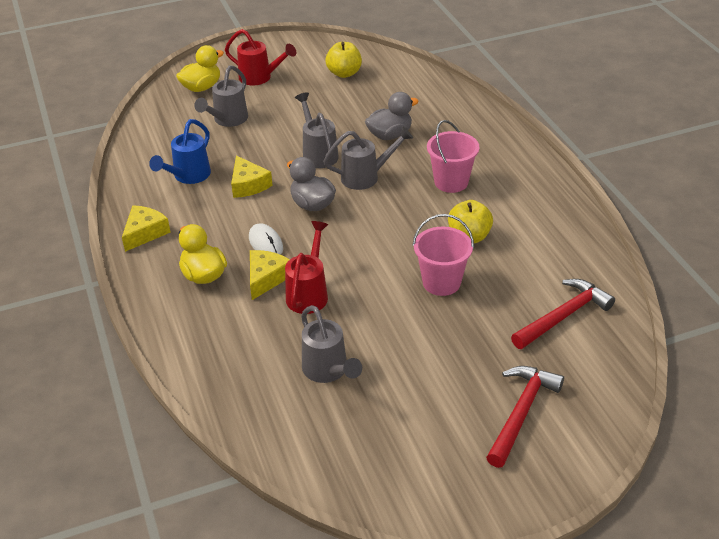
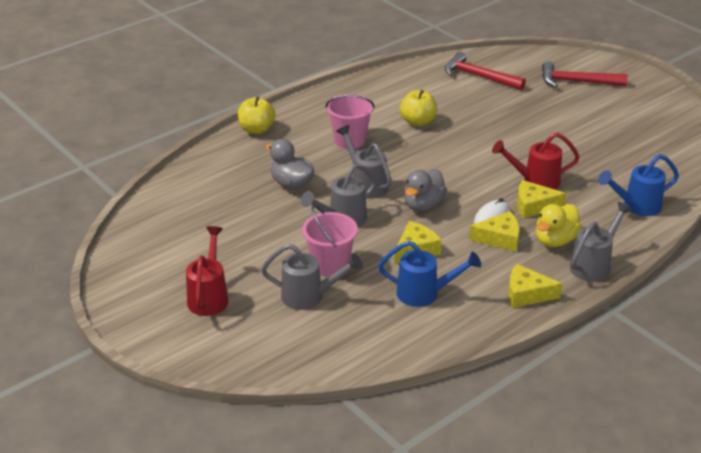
camera: 110 degrees left, 5 degrees down
(201, 87) = (247, 339): yellow duck -> none
(218, 359) = (636, 206): none -> blue watering can
(231, 239) = (499, 238): none -> yellow cheese
(328, 371) = (605, 156): grey watering can -> grey watering can (593, 265)
(344, 73) = (180, 236): yellow apple -> yellow apple (256, 129)
(441, 282) = (479, 126): pink bucket -> pink bucket (330, 265)

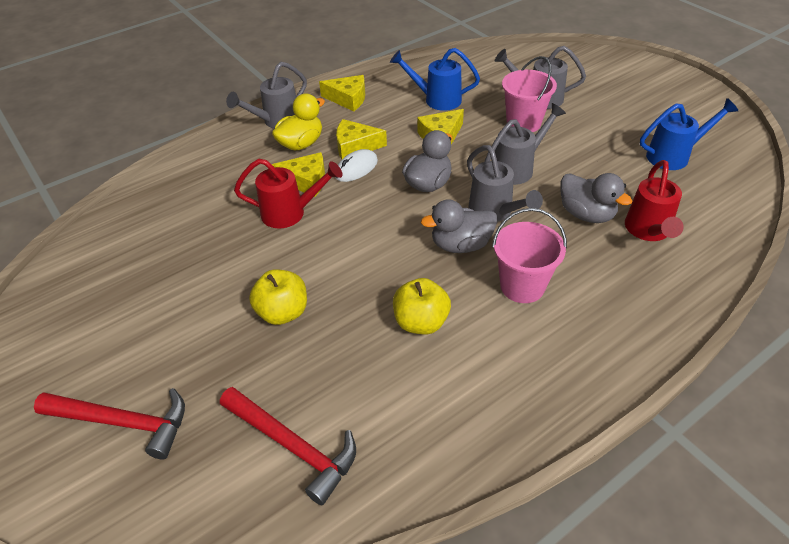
camera: 175 degrees left, 10 degrees up
(209, 297) = (627, 98): red watering can -> red watering can (648, 231)
(256, 129) = (666, 311): yellow apple -> yellow apple (283, 312)
(393, 162) = (461, 245): none -> grey duck
(636, 206) = (195, 179): blue watering can -> blue watering can (674, 156)

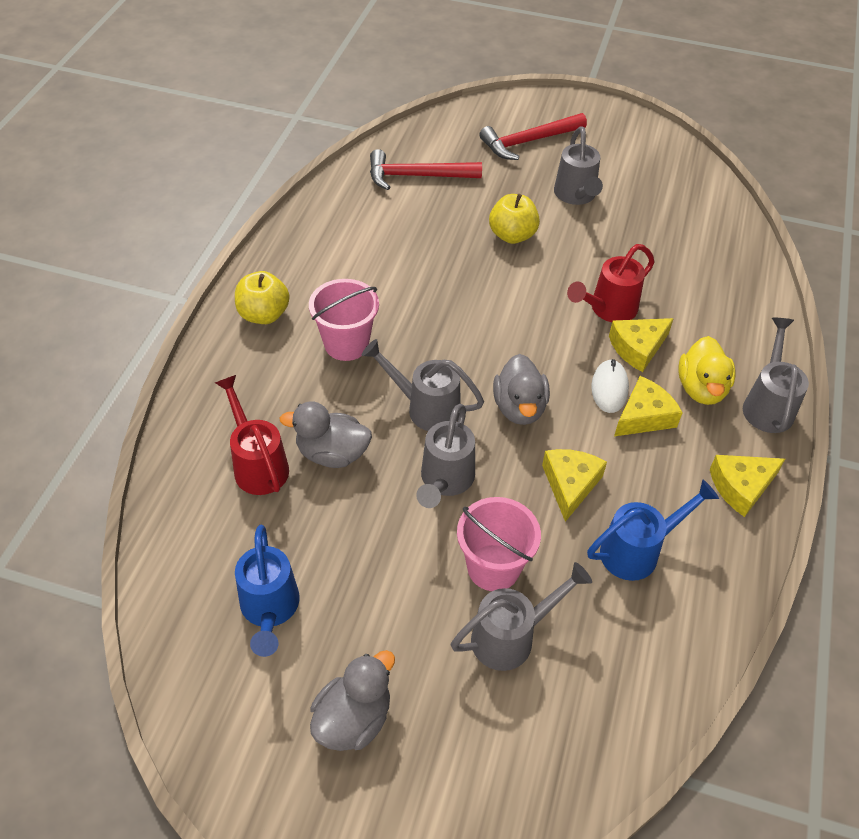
camera: 140 degrees right, 5 degrees up
(176, 322) = (576, 196): none -> grey watering can
(421, 322) = (405, 277): yellow apple -> yellow apple (264, 314)
(461, 245) = (429, 356): grey duck -> grey duck (353, 719)
(674, 156) = (269, 609): blue watering can -> blue watering can turned 45 degrees counterclockwise

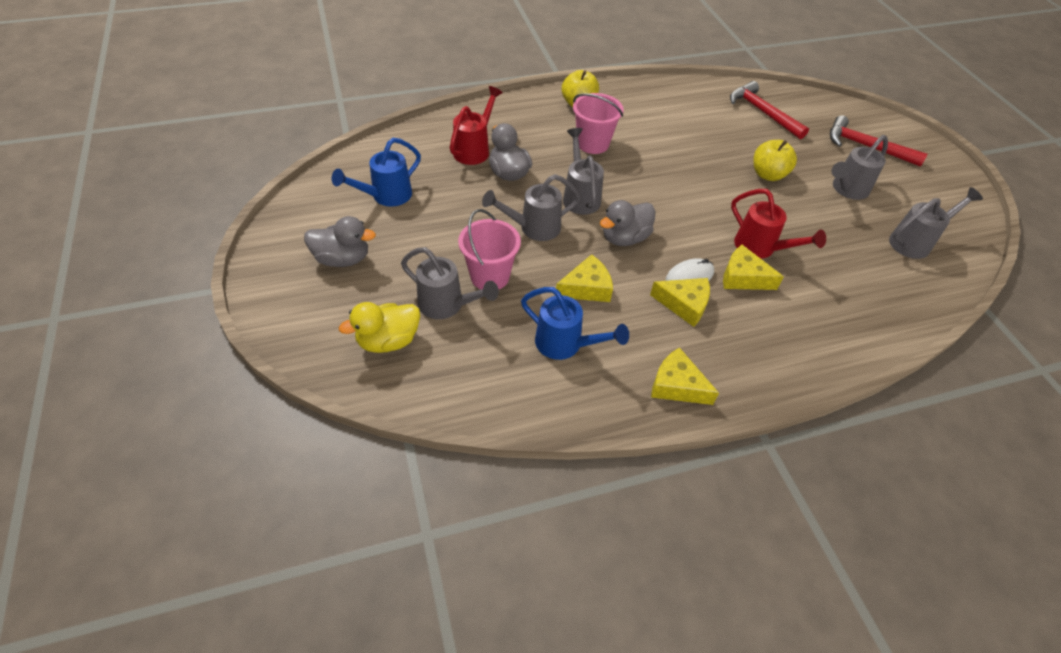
camera: 55 degrees right, 0 degrees up
(608, 309) = (760, 248): red watering can -> red watering can turned 150 degrees counterclockwise
(701, 388) = (745, 328): yellow duck -> yellow duck (388, 341)
(767, 405) = (774, 375): grey watering can -> grey watering can (915, 242)

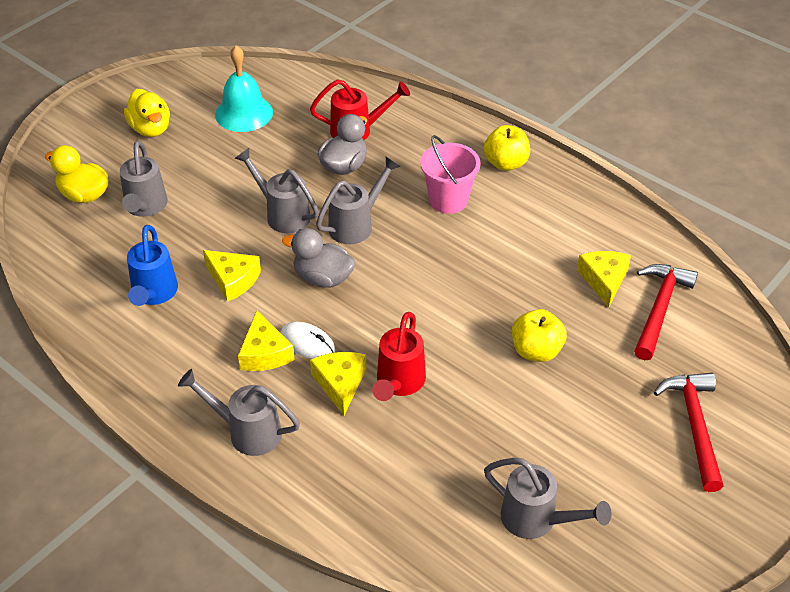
camera: 60 degrees right, 5 degrees down
(343, 259) = (151, 129): grey duck -> yellow duck
(386, 196) = (244, 113): blue watering can -> turquoise bell
(490, 276) = (198, 215): pink bucket -> none
(676, 385) = (157, 383): yellow cheese -> yellow cheese (604, 280)
(847, 190) = (579, 430): grey watering can -> grey watering can (247, 432)

